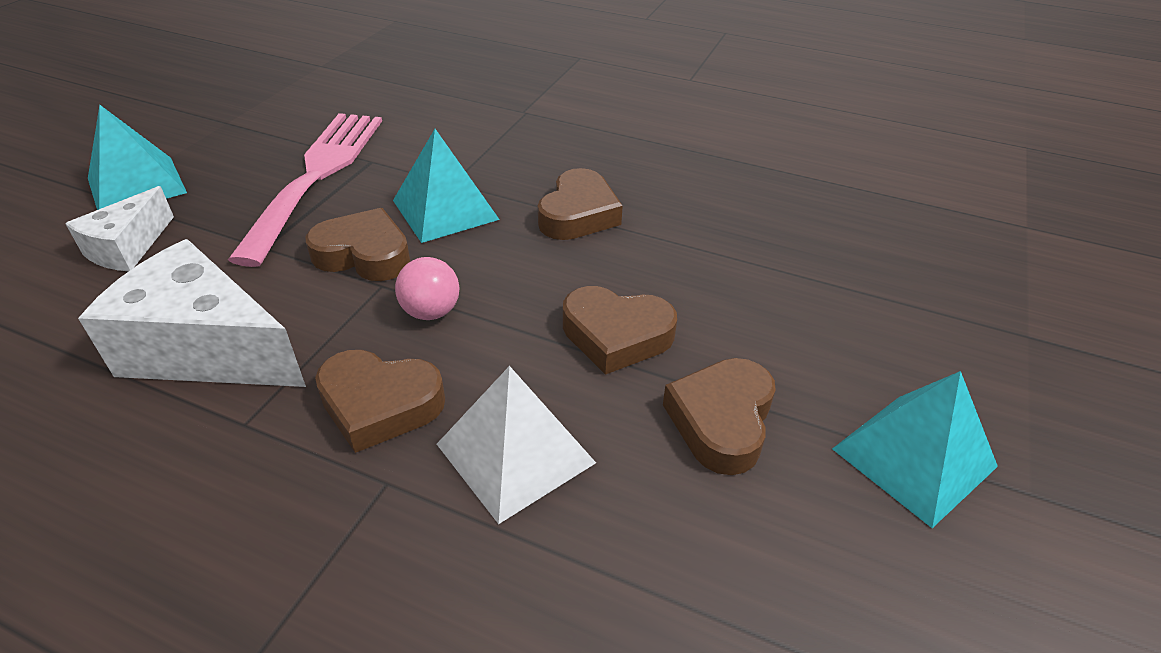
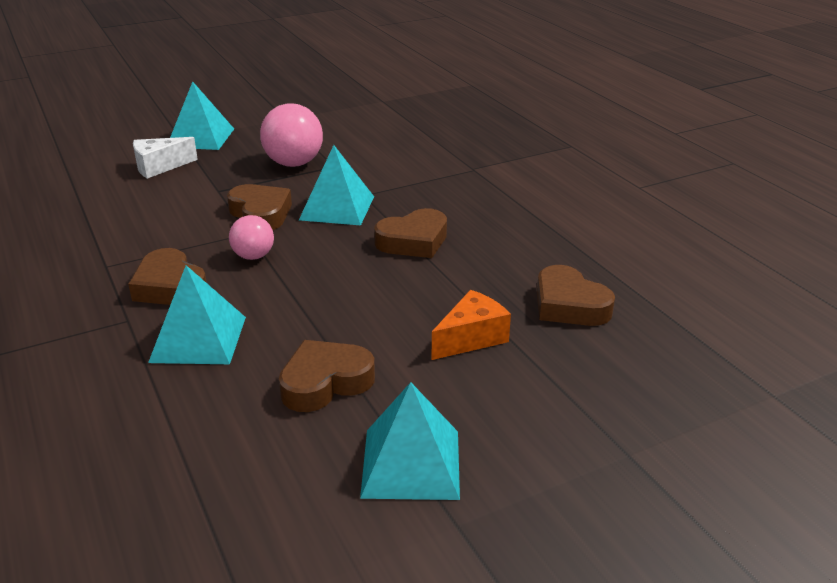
camera: 40 degrees right, 10 degrees down
(206, 350) = (132, 227): white cheese -> none
(317, 175) = (294, 163): pink fork -> pink ball
(515, 453) = (198, 339): white pyramid -> turquoise pyramid
(616, 335) = (333, 313): brown heart -> brown heart (569, 305)
(773, 293) = (471, 338): none -> orange cheese

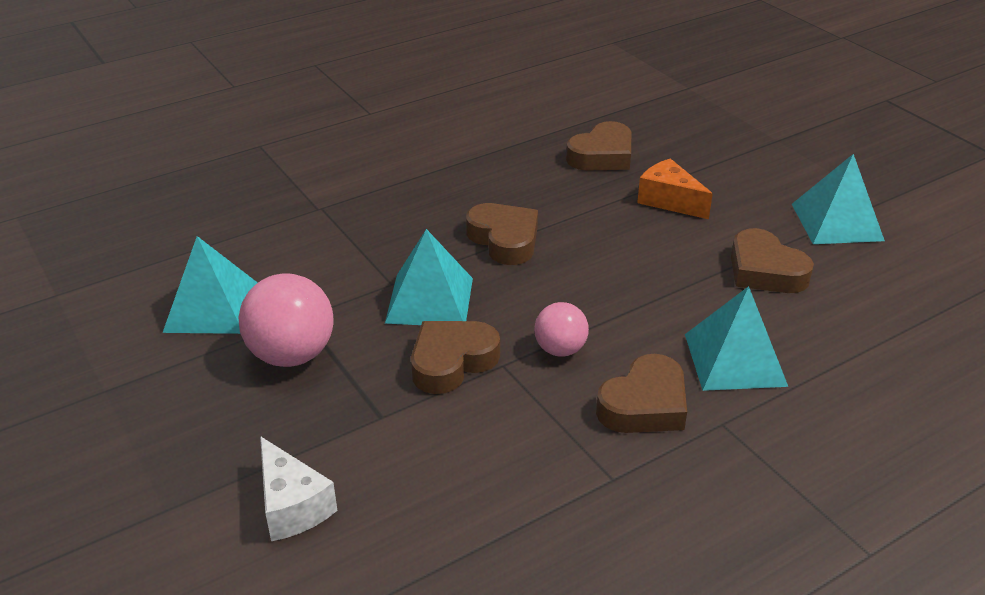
camera: 95 degrees left, 5 degrees up
(201, 137) = (170, 481): turquoise pyramid -> turquoise pyramid (212, 307)

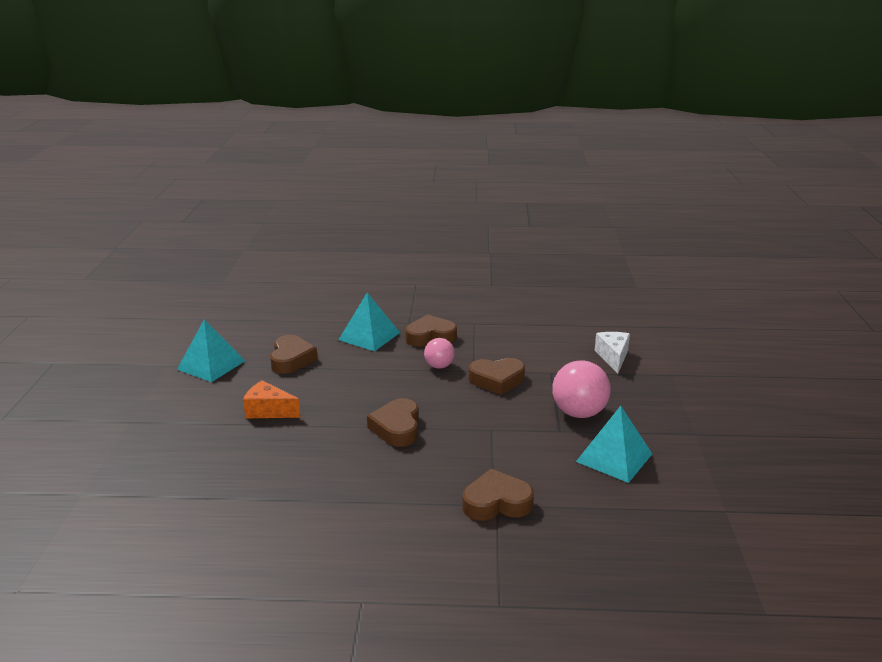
camera: 145 degrees left, 10 degrees down
(429, 300) = (479, 411): turquoise pyramid -> none
(602, 155) = (251, 460): brown heart -> brown heart (496, 503)
(669, 201) = (269, 411): orange cheese -> orange cheese turned 120 degrees clockwise

